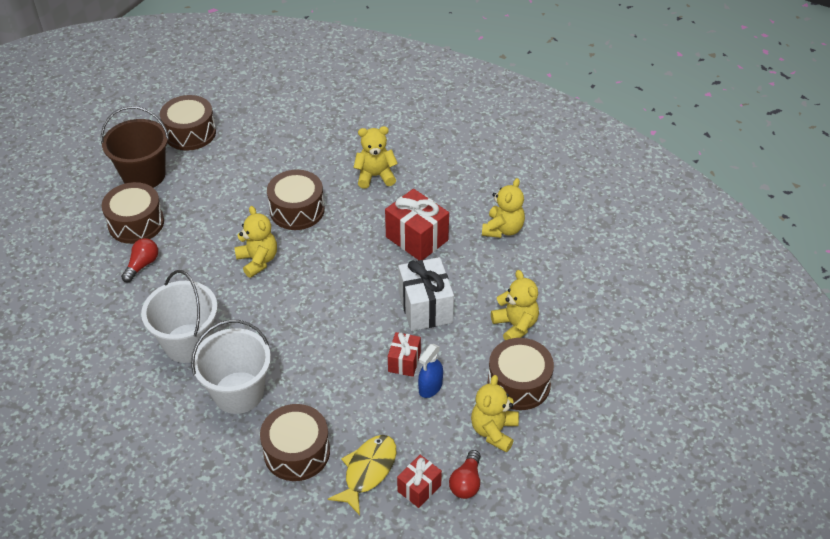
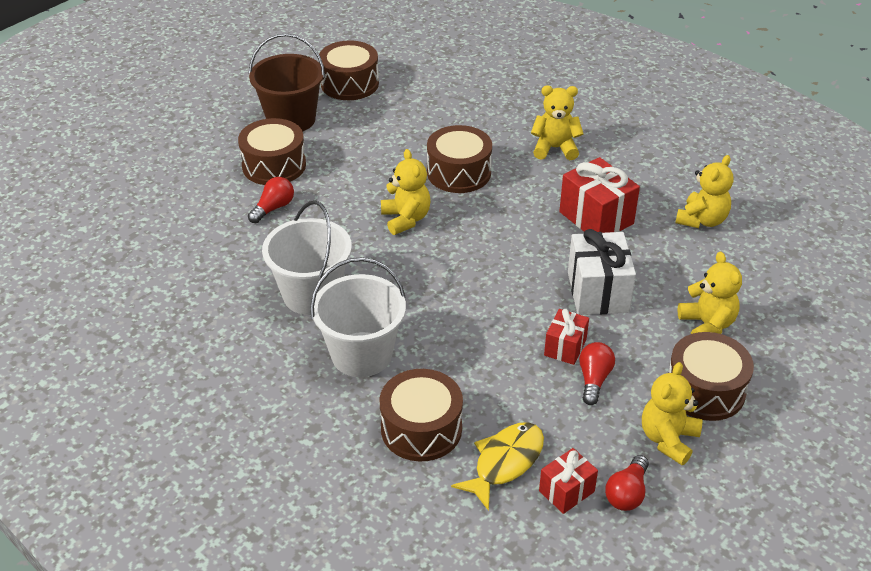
camera: 10 degrees right, 5 degrees down
(430, 387) = (594, 379): blue spray bottle -> red light bulb

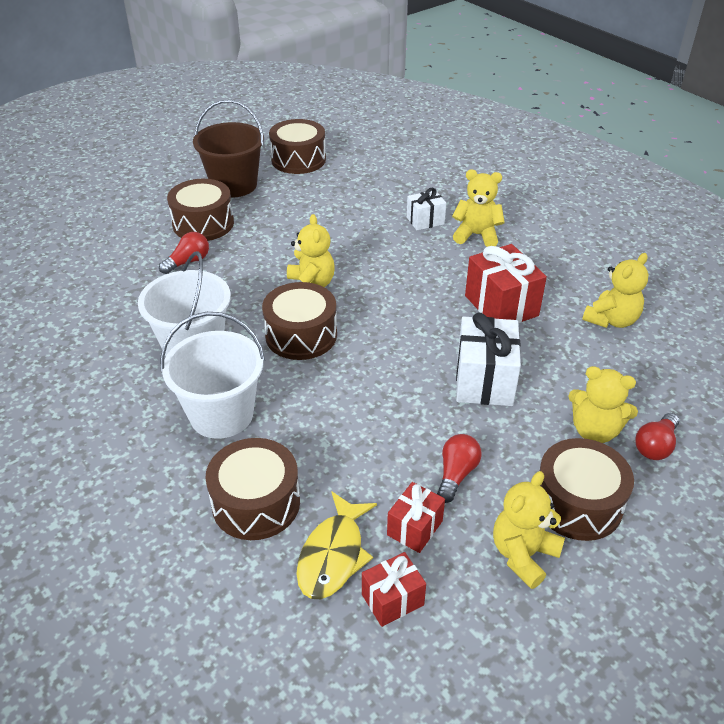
camera: 10 degrees right, 0 degrees up
(459, 173) = (375, 248): brown drum -> brown drum (301, 335)
(500, 138) = (425, 221): none -> white gift
(505, 462) = (333, 555): yellow fish -> yellow fish turned 150 degrees clockwise
(565, 347) = (434, 435): red gift -> red gift (415, 528)
(627, 493) = (461, 613): red light bulb -> red light bulb (655, 446)
(707, 325) = (594, 431): yellow teddy bear -> yellow teddy bear turned 120 degrees clockwise

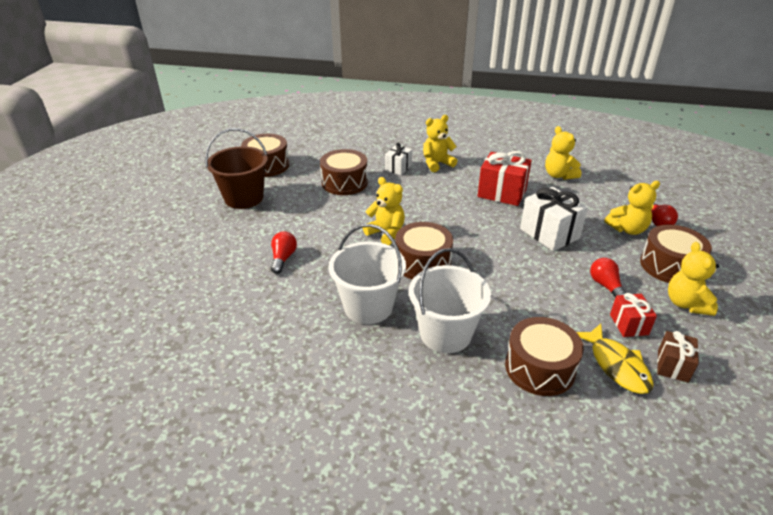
camera: 40 degrees left, 5 degrees down
(203, 224) = (257, 230): brown drum -> brown drum (344, 182)
(392, 599) = (672, 366): red gift -> brown gift
(611, 320) = (559, 175): yellow teddy bear -> yellow teddy bear turned 150 degrees clockwise

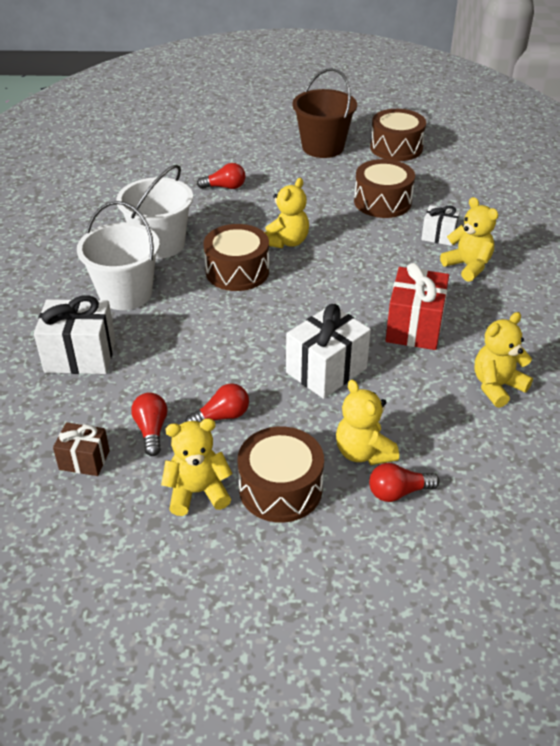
camera: 80 degrees right, 5 degrees up
(539, 368) = (80, 356): brown drum -> white gift
(616, 365) = (84, 413): yellow fish -> none
(629, 324) = (151, 430): red gift -> red light bulb

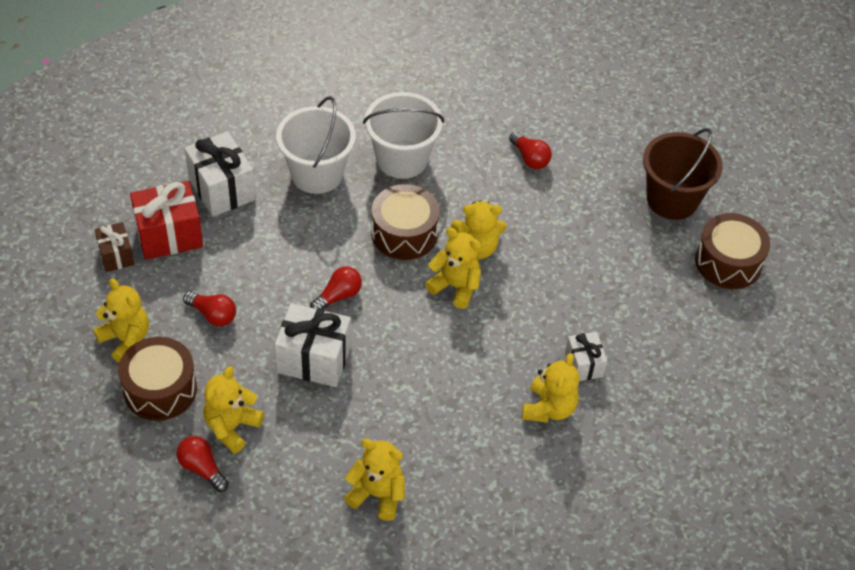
camera: 55 degrees right, 10 degrees up
(151, 430) = (170, 278): red light bulb -> red light bulb (338, 296)
(315, 266) = (455, 287): none -> yellow teddy bear
(382, 202) = (608, 293): brown drum -> none
(414, 327) = (419, 400): red gift -> red gift (169, 235)

